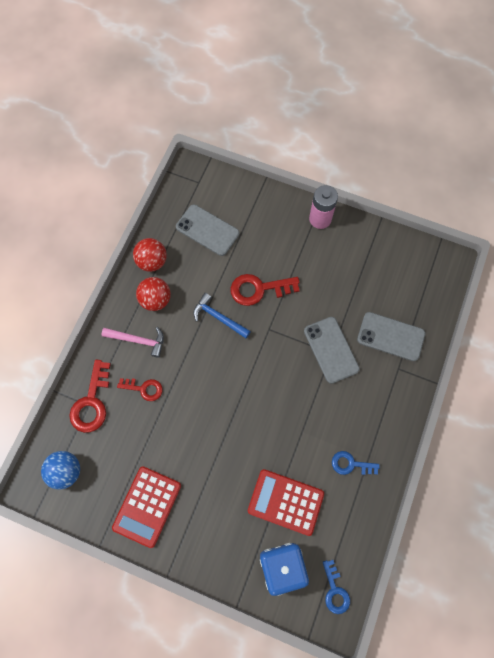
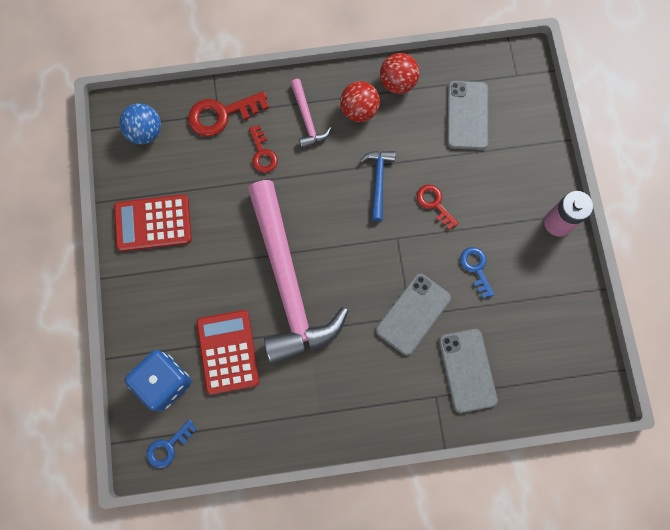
camera: 60 degrees right, 5 degrees up
(257, 426) = (288, 282): none -> pink hammer
(259, 289) = (434, 204): red key -> red key, size x0.62
(351, 464) = (302, 398): blue key -> blue key (476, 268)

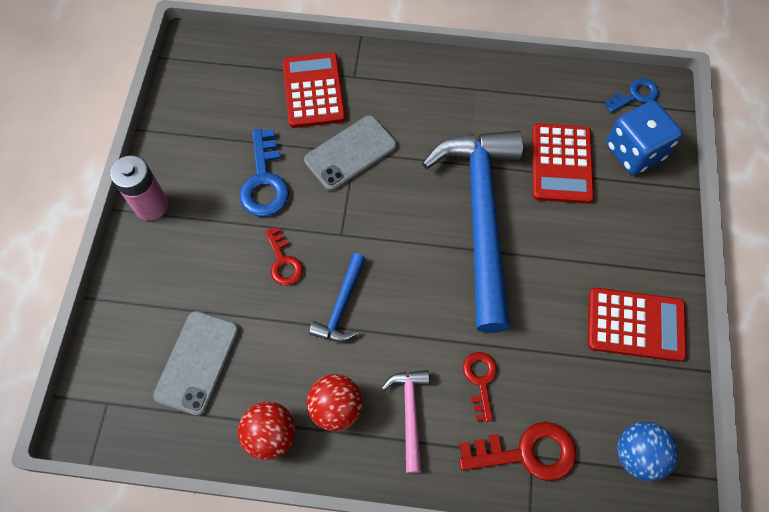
camera: 165 degrees left, 10 degrees down
(288, 282) = (480, 217): pink hammer -> blue hammer
(467, 370) = (313, 91): grey phone -> red calculator
(476, 268) = (264, 181): blue key -> blue key, size x1.61

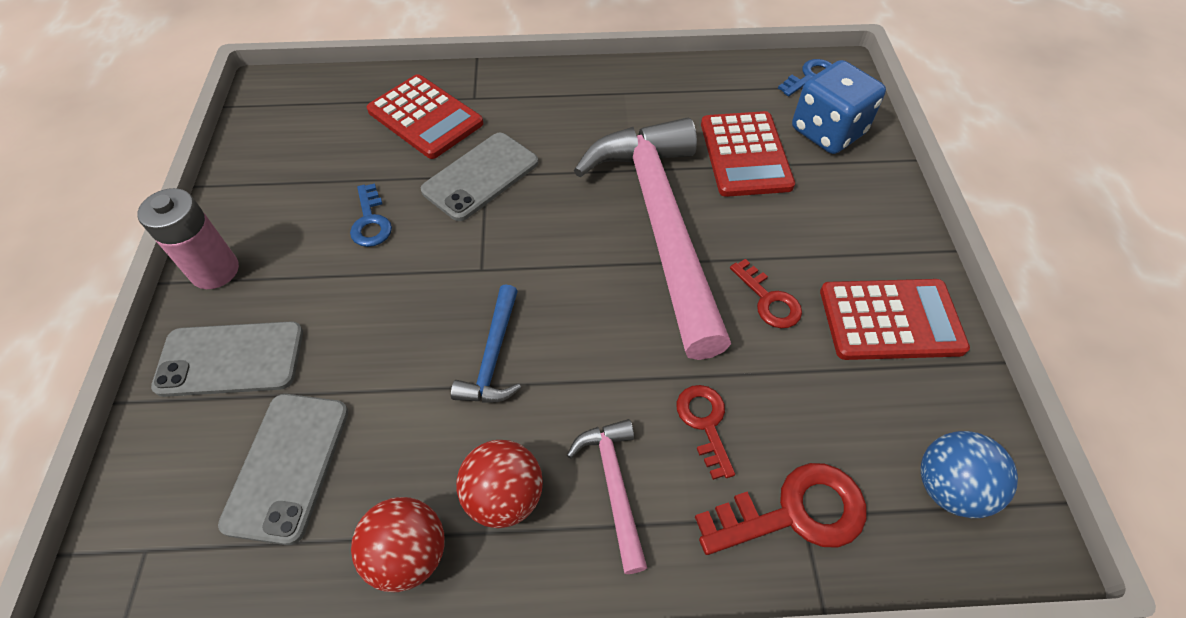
camera: 10 degrees left, 10 degrees down
(161, 278) = (230, 359): none -> grey phone
(264, 181) = (370, 221): blue key -> blue key, size x0.62
(283, 261) = (405, 313): red key -> red key (768, 300)
(313, 91) = (425, 117): red calculator -> red calculator turned 150 degrees clockwise
(480, 217) = (660, 224): blue hammer -> pink hammer

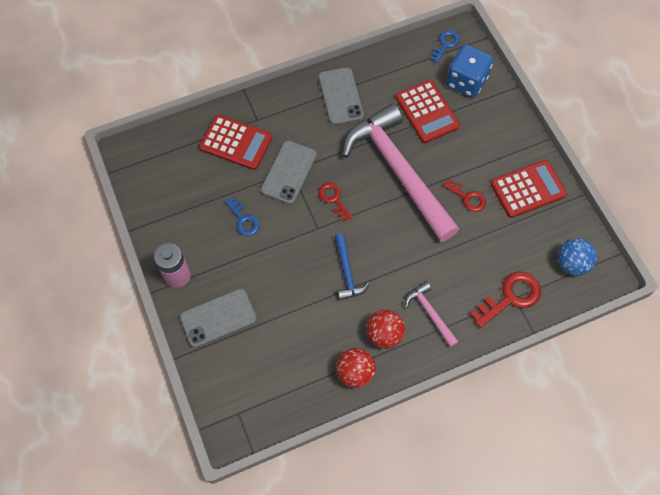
camera: 20 degrees left, 10 degrees up
(287, 466) = (279, 356): grey phone -> grey phone (340, 96)
(705, 423) = (459, 271): red key -> red key (333, 199)

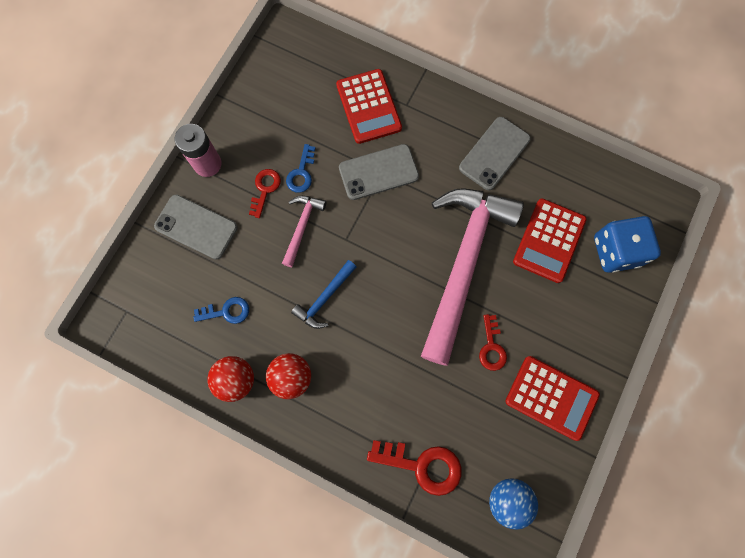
camera: 50 degrees right, 10 degrees up
(333, 199) = (385, 230): red key -> red key (265, 189)
(430, 313) = (345, 402): pink hammer -> pink hammer (302, 226)
(445, 44) = (639, 200): blue key -> blue key (226, 311)

